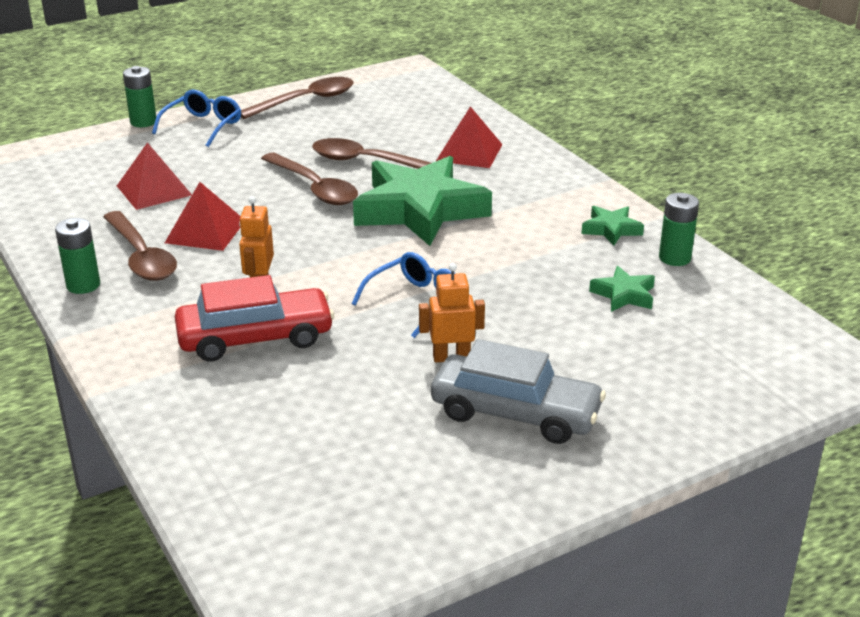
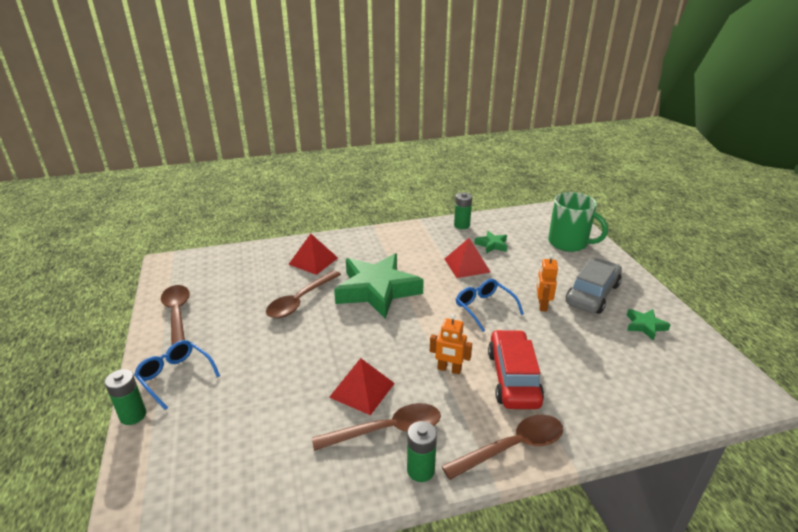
camera: 75 degrees left, 0 degrees up
(154, 190) = (277, 416): red pyramid -> red pyramid (467, 265)
(314, 188) = (323, 329): brown spoon -> brown spoon (512, 447)
(611, 229) = (427, 235): green star -> green star (645, 326)
(697, 384) = (569, 243): none -> green mug

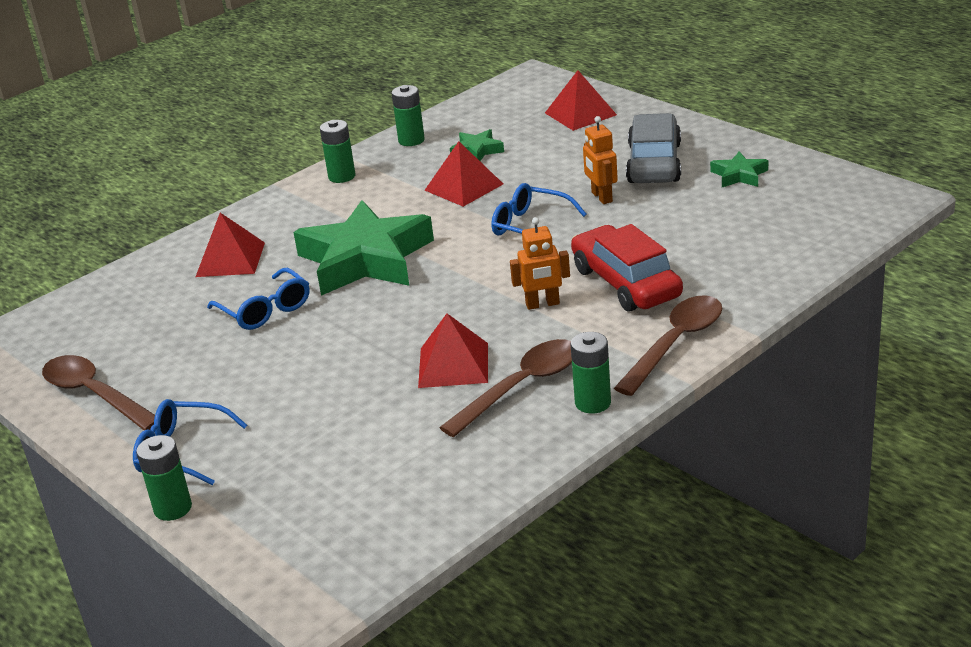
camera: 25 degrees left, 0 degrees up
(300, 300) = (265, 310): brown spoon -> blue glasses
(409, 233) = (342, 176): none -> green battery
(569, 243) = (580, 114): green mug -> red pyramid

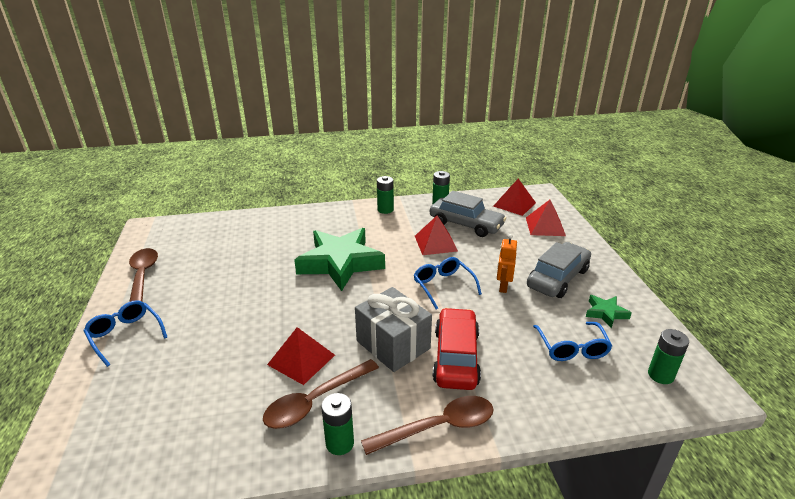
camera: 30 degrees right, 0 degrees up
(173, 508) = (76, 370): green battery -> green battery (660, 375)
(230, 259) = (285, 232): red pyramid -> red pyramid (514, 204)
(265, 310) = (263, 269): blue glasses -> blue glasses (572, 348)
(477, 151) = (466, 224): green star -> grey car
(521, 387) = (315, 401): brown spoon -> brown spoon turned 150 degrees clockwise
(542, 304) = (393, 345): orange robot -> grey gift

